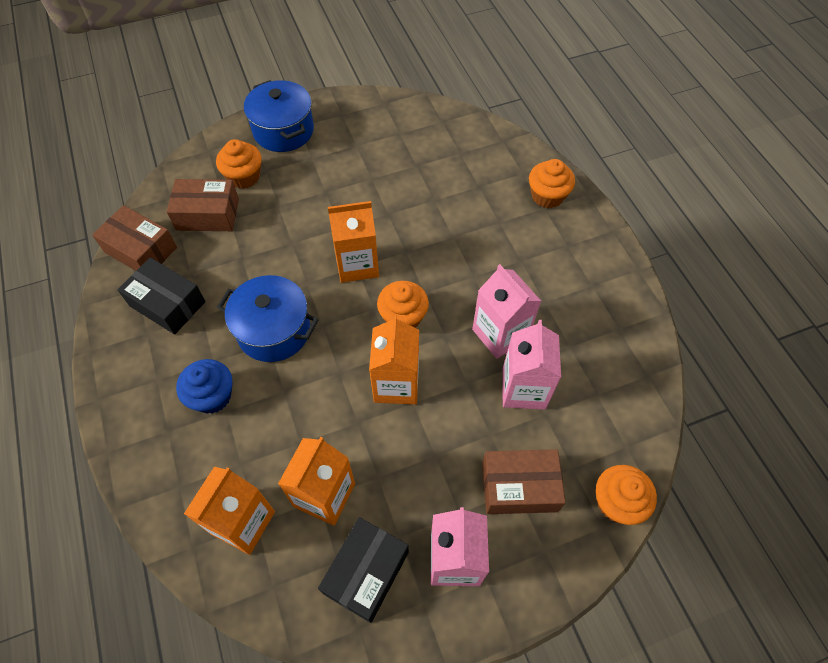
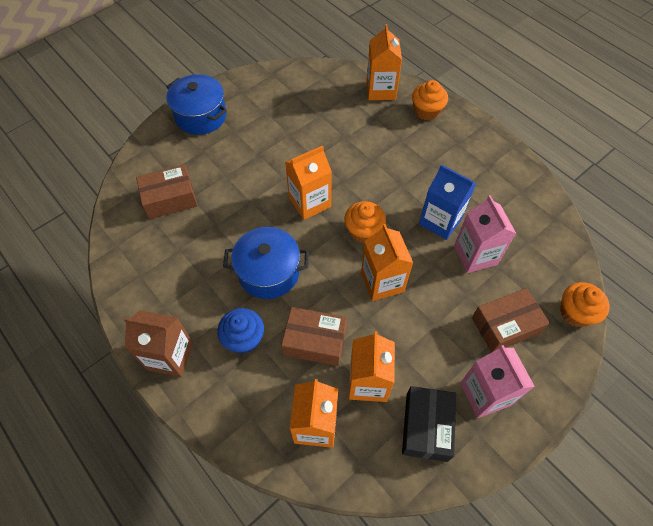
camera: 20 degrees left, 0 degrees up
(127, 388) = (170, 356): none -> brown carton
(141, 250) = (127, 243): brown box -> brown box (315, 341)
(167, 304) = (171, 279): black box -> none
(244, 176) = (186, 161): orange cupcake -> none
(500, 334) = (440, 221): pink carton -> blue carton
(503, 155) = (381, 90): none -> orange carton

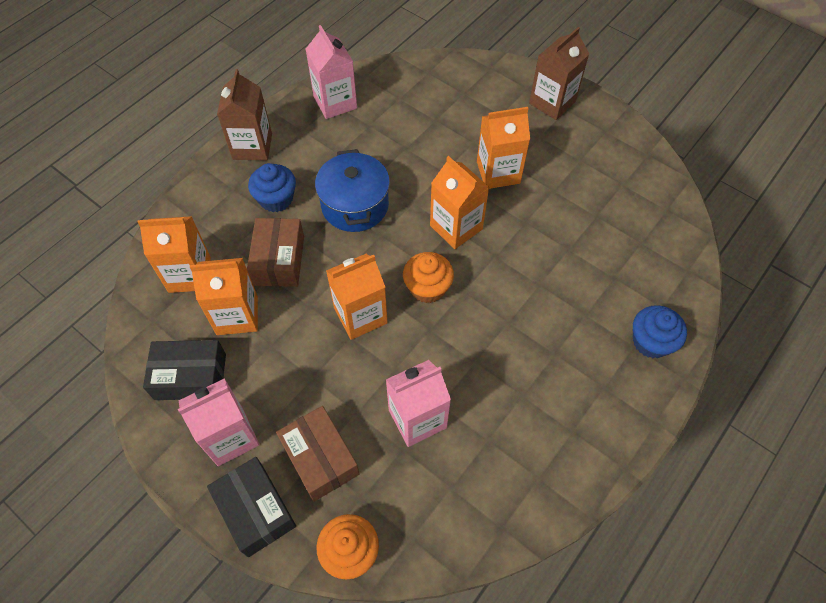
camera: 80 degrees right, 0 degrees up
(139, 274) = (335, 102): none -> pink carton
(170, 199) = (430, 103): brown box -> none
(201, 116) = (552, 102): blue pot -> brown carton
(381, 90) = (669, 280): orange carton -> orange carton (498, 172)
(426, 111) = (651, 342): orange cupcake -> blue cupcake
(440, 221) = (461, 373): blue carton -> none
(547, 377) = (255, 510): none -> black box

